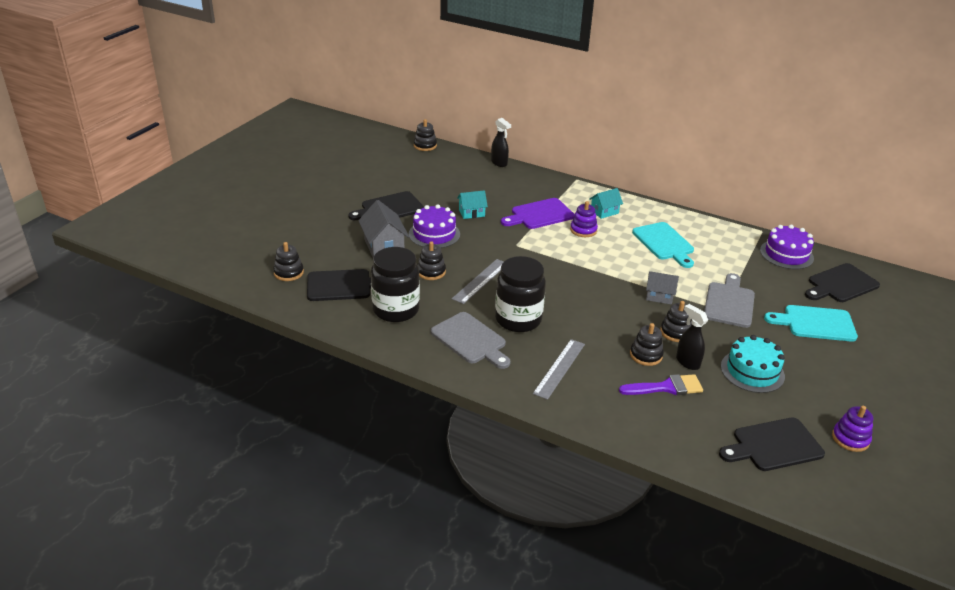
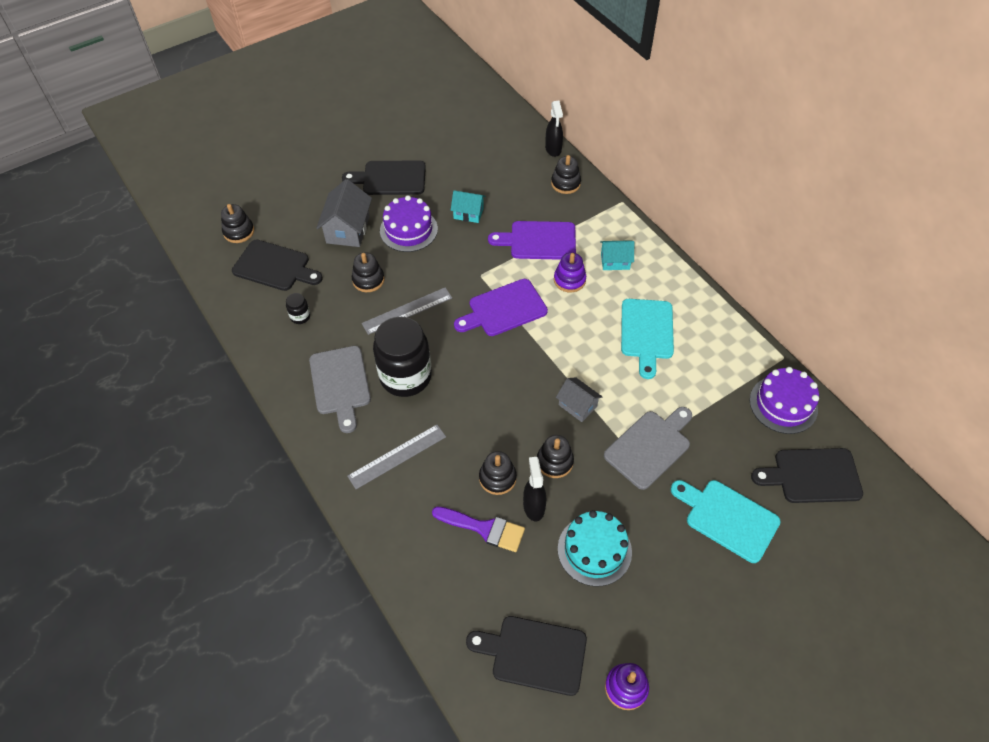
camera: 30 degrees right, 20 degrees up
(396, 310) = (300, 316): black jar -> black jar, size x0.41
(425, 145) = (492, 98): black stacking toy -> black stacking toy (565, 183)
(553, 259) = (504, 309): none -> purple cutting board

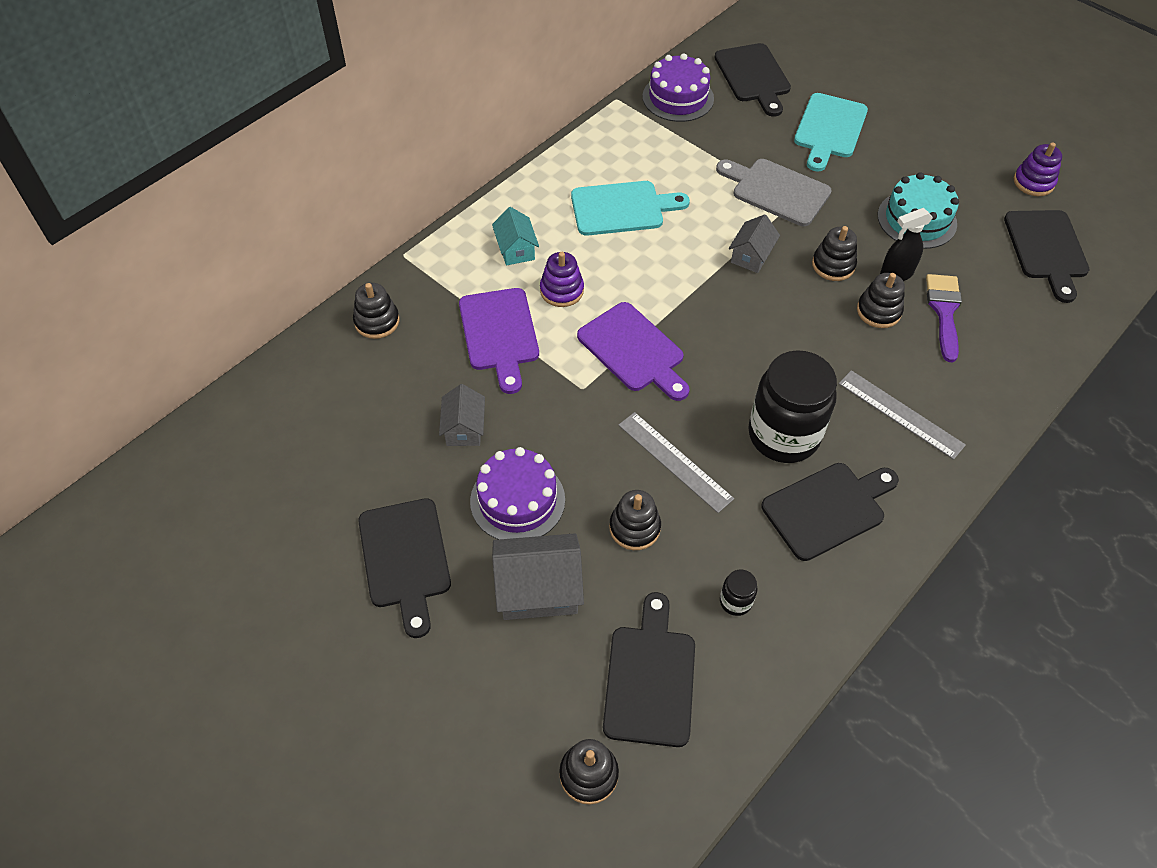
camera: 105 degrees left, 0 degrees up
(340, 384) = (828, 509): grey cutting board -> black cutting board
(468, 213) = (464, 428): turquoise house -> grey house
(553, 149) = (303, 347): black spray bottle -> none

